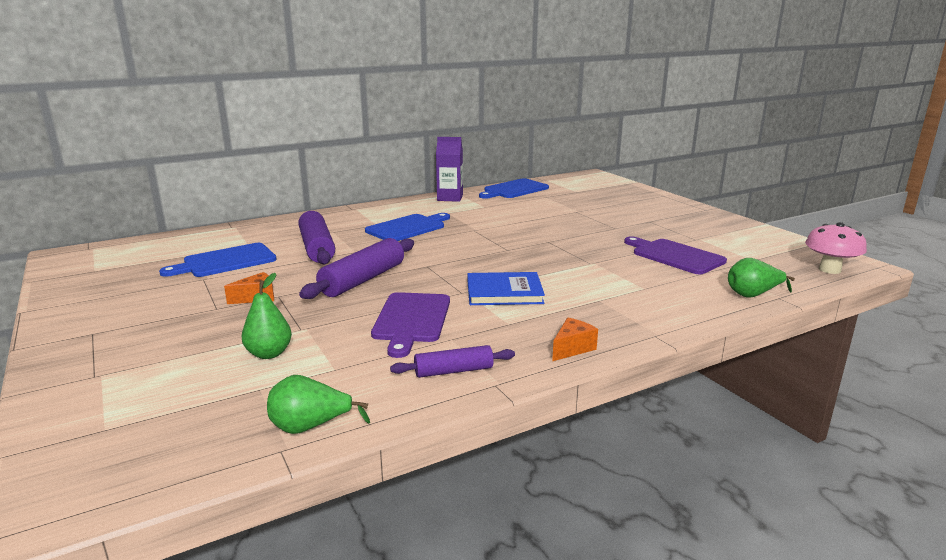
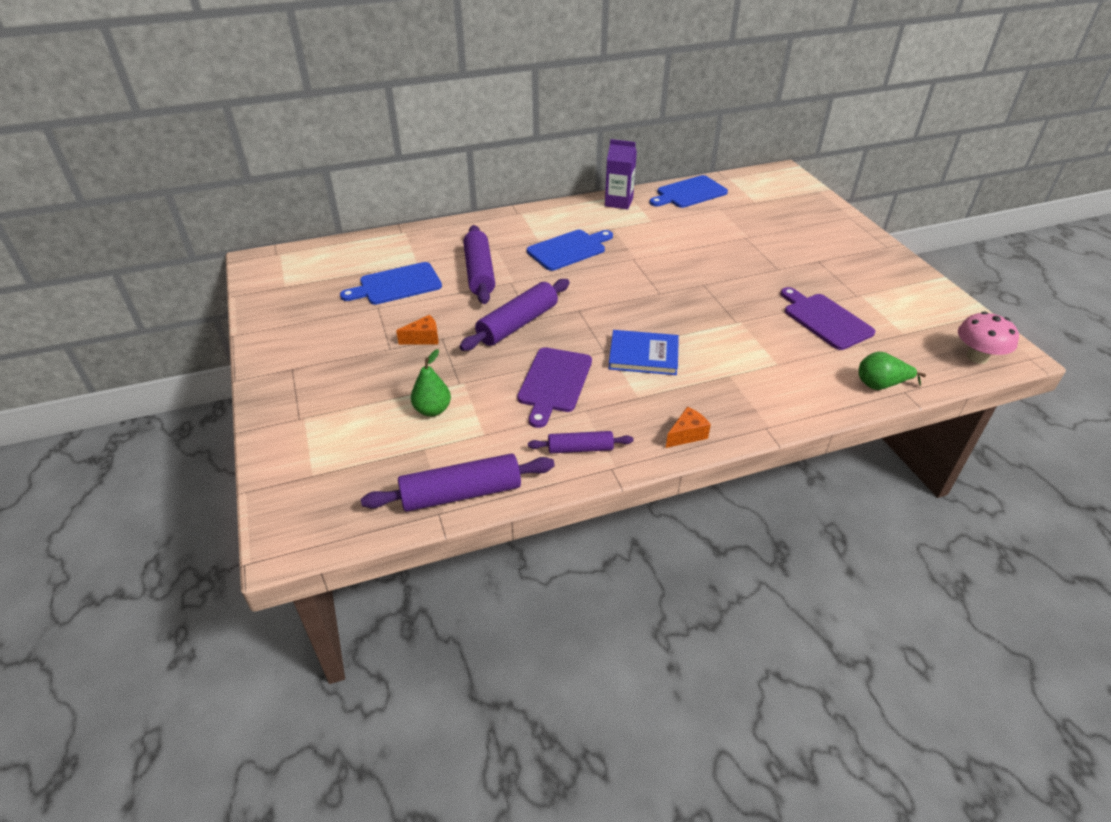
camera: 10 degrees right, 20 degrees up
(310, 427) = (461, 494): green pear -> purple rolling pin

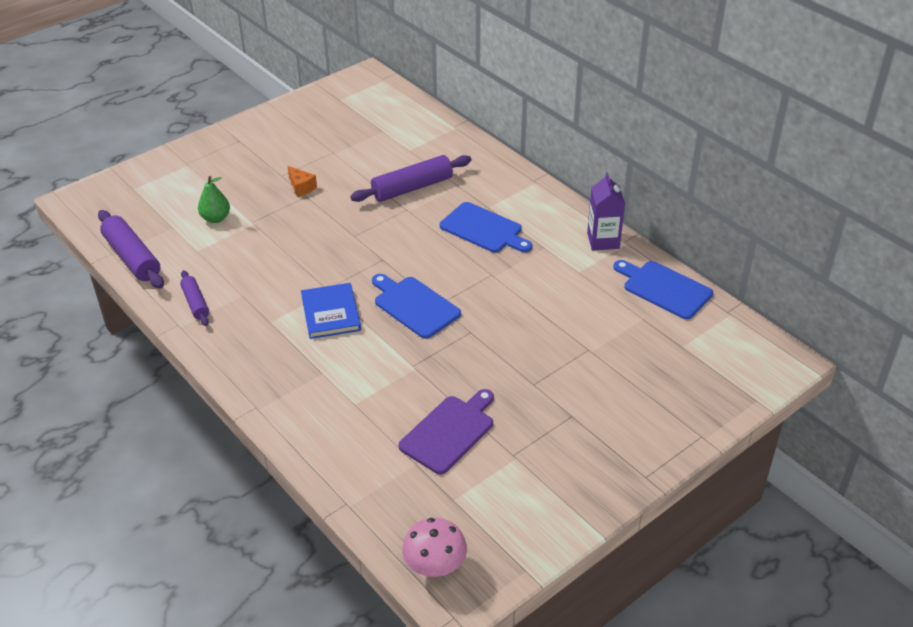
camera: 70 degrees right, 0 degrees up
(397, 285) = (370, 150): blue cutting board -> blue cutting board (414, 306)
(518, 324) = (344, 230): purple rolling pin -> none
(554, 382) = (271, 270): purple cutting board -> none
(687, 435) = (230, 359): orange cheese -> none
(880, 385) = (350, 484): green pear -> none

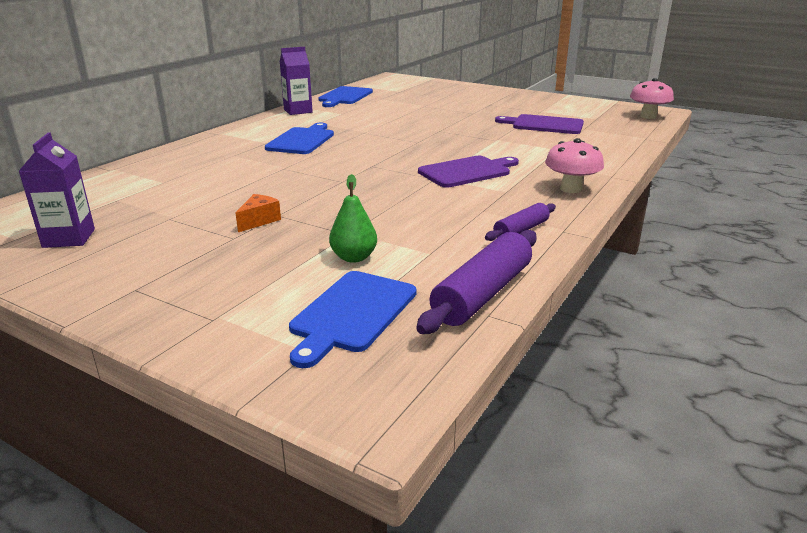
camera: 110 degrees left, 15 degrees down
(247, 364) = (571, 189): none -> pink mushroom
(326, 117) = (69, 238): none -> purple carton
(330, 313) = (467, 172): blue book -> purple cutting board
(412, 187) = (242, 171): purple rolling pin -> none
(414, 306) = (426, 148): blue cutting board -> blue cutting board (352, 313)

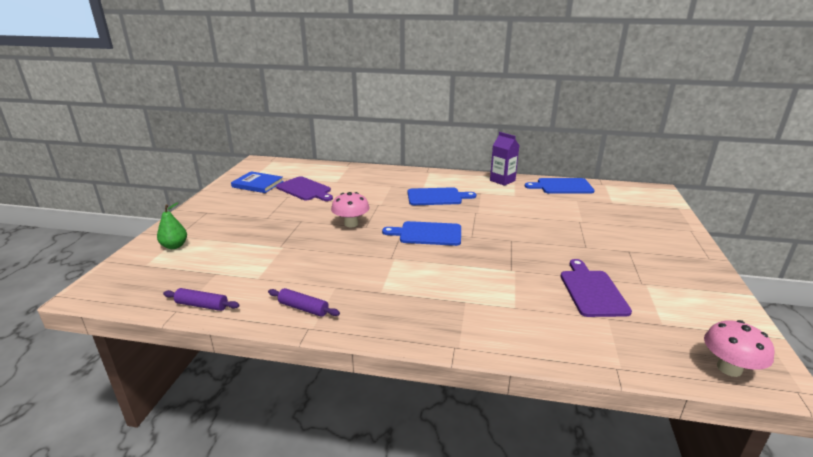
camera: 70 degrees right, 0 degrees up
(69, 238) = (258, 184): purple carton -> blue book
(259, 221) = (291, 218): orange cheese -> none
(352, 313) = (180, 268): blue cutting board -> blue cutting board (427, 234)
(354, 257) = (247, 255): green pear -> green pear (174, 246)
(467, 172) = (415, 268): purple cutting board -> purple cutting board (305, 189)
(483, 294) = (202, 305): purple rolling pin -> purple rolling pin, size x0.58
(571, 189) = (404, 324): pink mushroom -> pink mushroom (351, 224)

